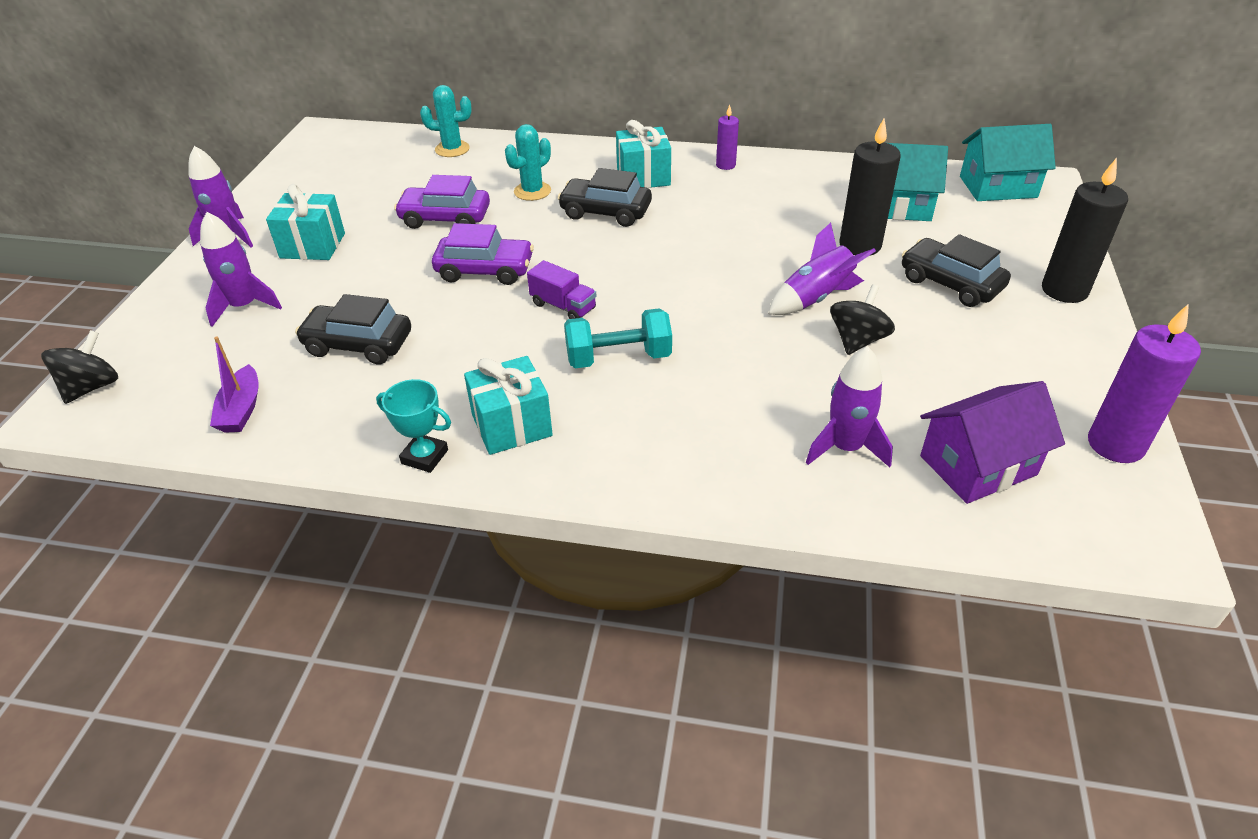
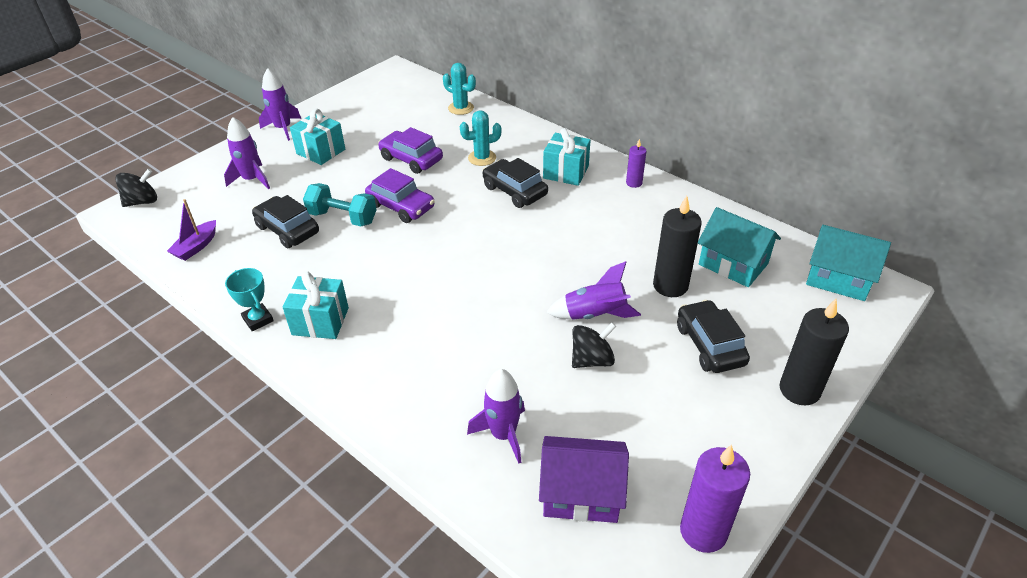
camera: 30 degrees right, 0 degrees up
(563, 306) = (423, 252): purple truck -> none
(618, 358) = (422, 303): turquoise dumbbell -> turquoise dumbbell (342, 218)

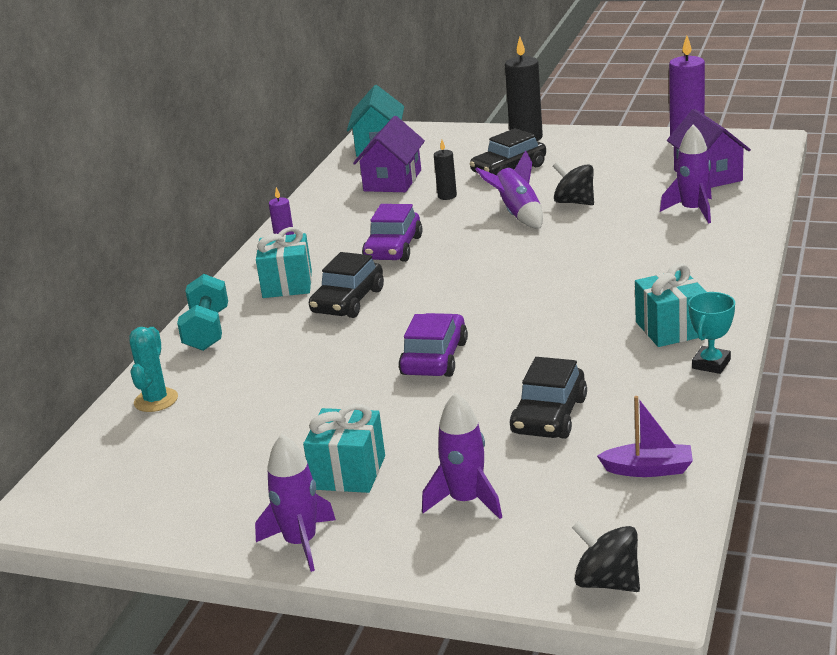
camera: 110 degrees left, 15 degrees down
(342, 218) = (491, 388): turquoise dumbbell -> turquoise dumbbell (207, 331)
(411, 159) = (321, 390): purple car -> purple car (393, 248)
(482, 158) = (287, 342): turquoise cactus -> none
(670, 286) = (447, 196): black candle -> black candle, size x0.54
(733, 264) = (392, 181): turquoise house -> purple house

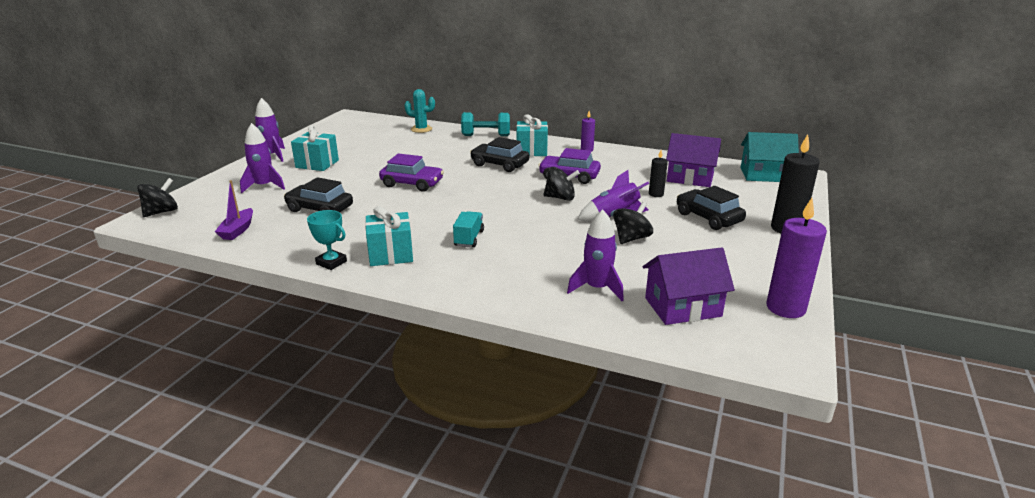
camera: 90 degrees right, 0 degrees up
(469, 247) = (560, 198): none -> black spinning top
(608, 287) = (469, 238): none -> turquoise truck

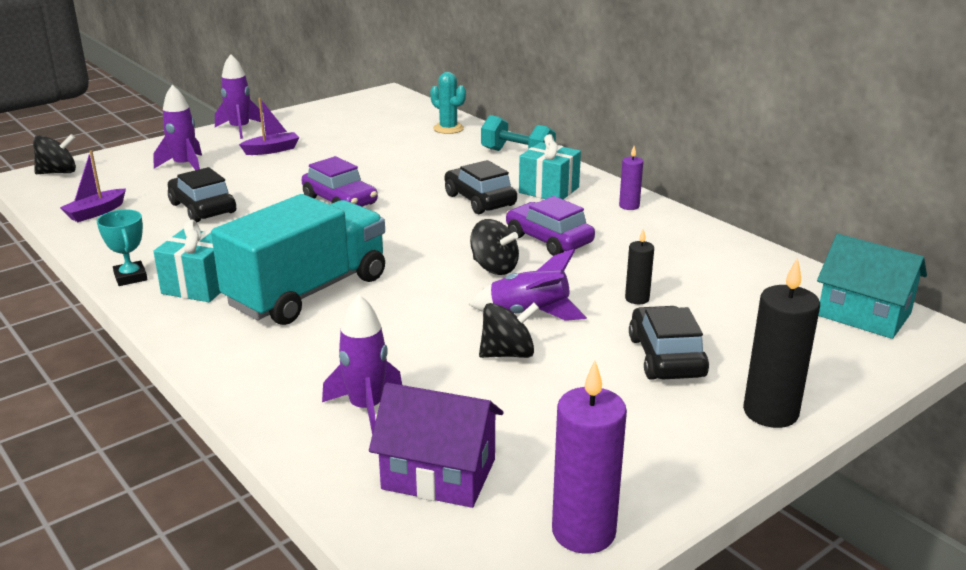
camera: 30 degrees right, 0 degrees up
(317, 164) = (272, 150): turquoise gift -> purple boat
(469, 238) = (308, 291): turquoise truck -> turquoise truck, size x2.47
(690, 178) = (727, 287): purple house -> none

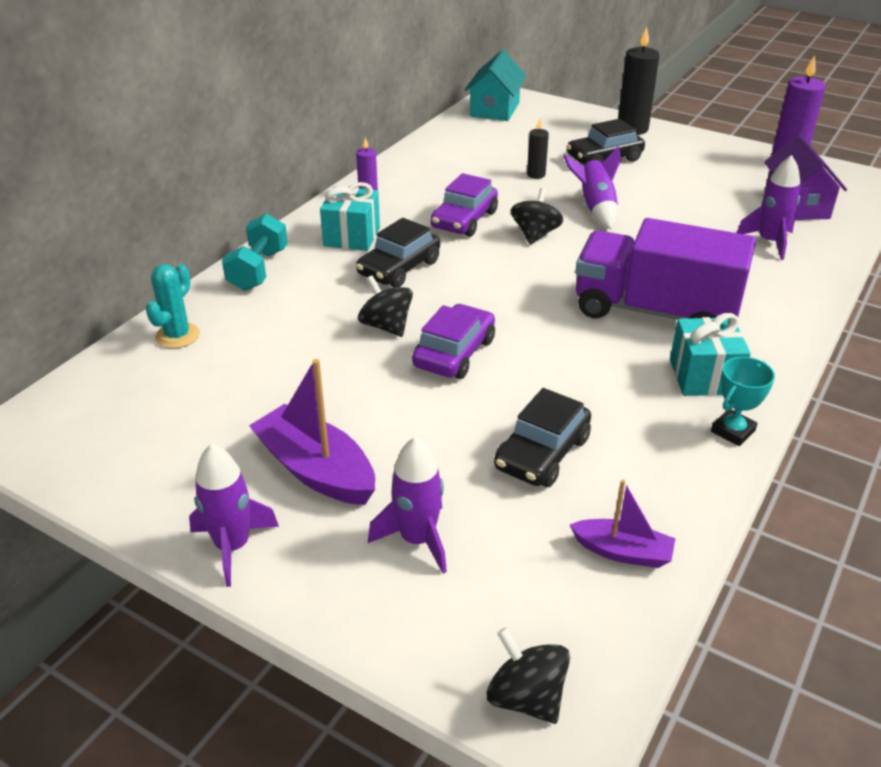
camera: 110 degrees left, 10 degrees up
(272, 150) = (316, 470): purple boat -> purple boat, size x1.68
(308, 291) = (655, 311): turquoise truck -> purple truck
(508, 354) = (654, 207): black spinning top -> black spinning top (386, 326)

